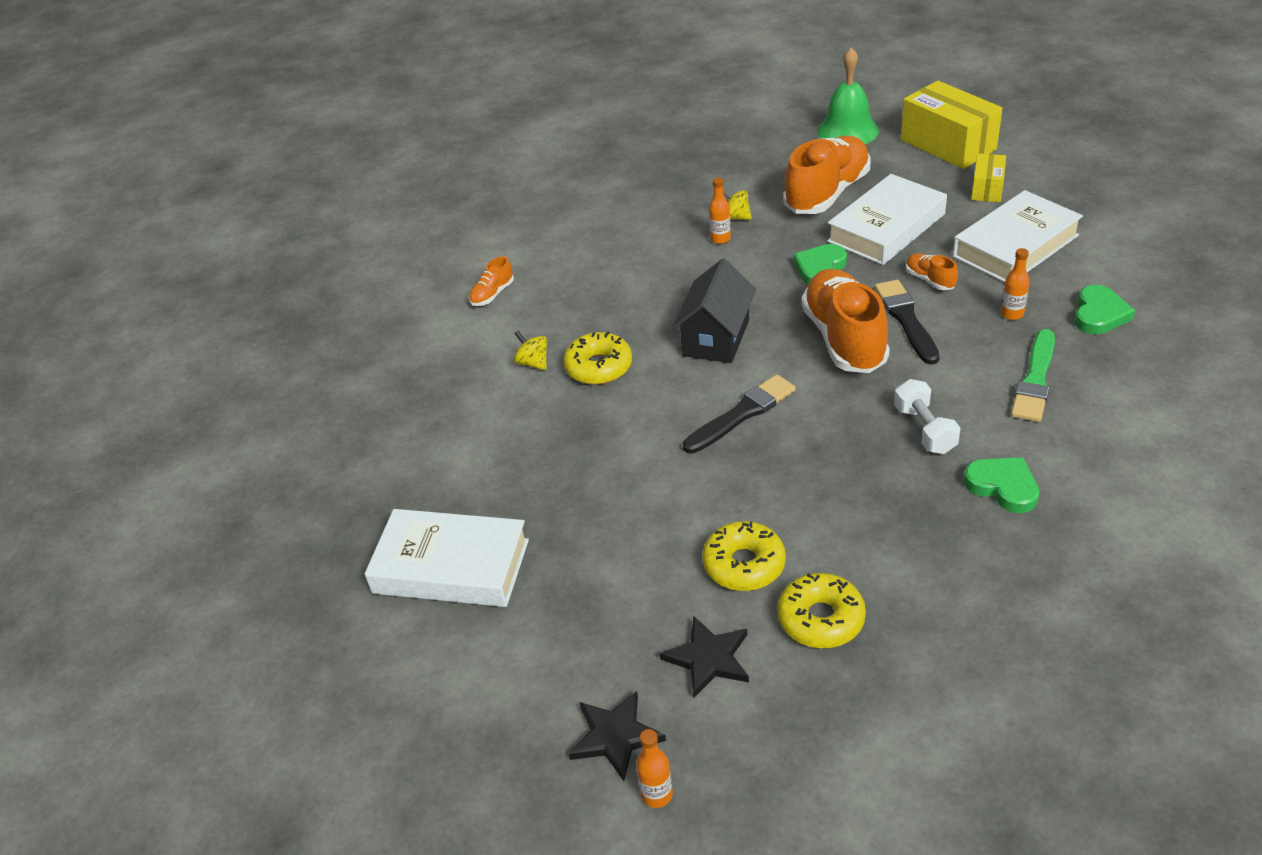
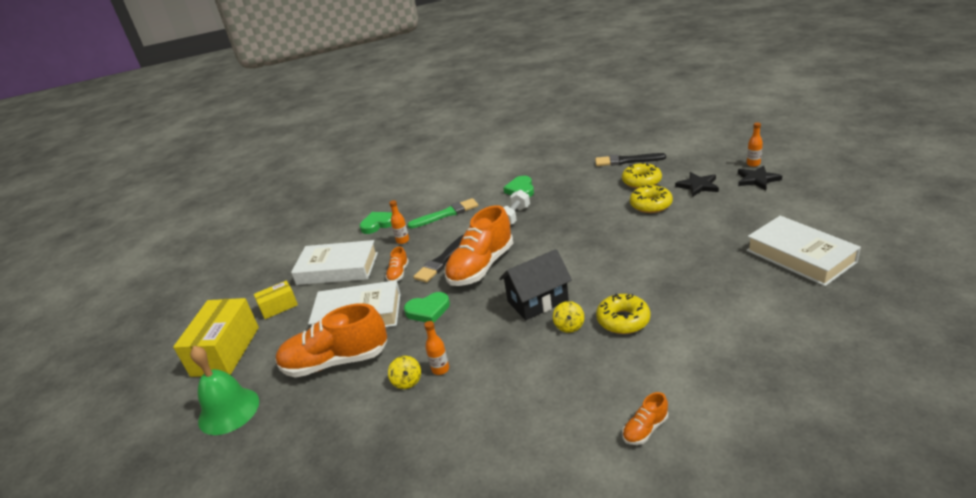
camera: 135 degrees left, 10 degrees down
(492, 294) = (645, 429): orange shoe -> orange shoe turned 150 degrees clockwise
(533, 363) = (663, 346): yellow spinning top -> yellow spinning top (569, 326)
(742, 414) = (578, 257): black brush -> black brush (627, 161)

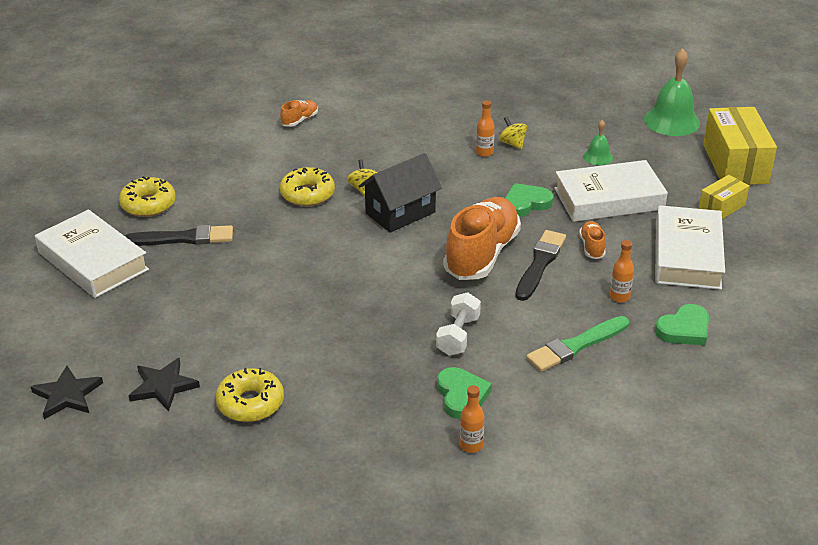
camera: 165 degrees right, 5 degrees up
(336, 362) = (598, 157): orange shoe -> green bell
(337, 269) = (687, 255): white book -> white book turned 75 degrees counterclockwise
(627, 161) = (267, 464): black brush -> black brush (184, 238)
(651, 205) = (246, 349): yellow donut -> yellow donut (148, 204)
(753, 164) = (51, 435): orange bottle -> orange bottle (471, 445)

